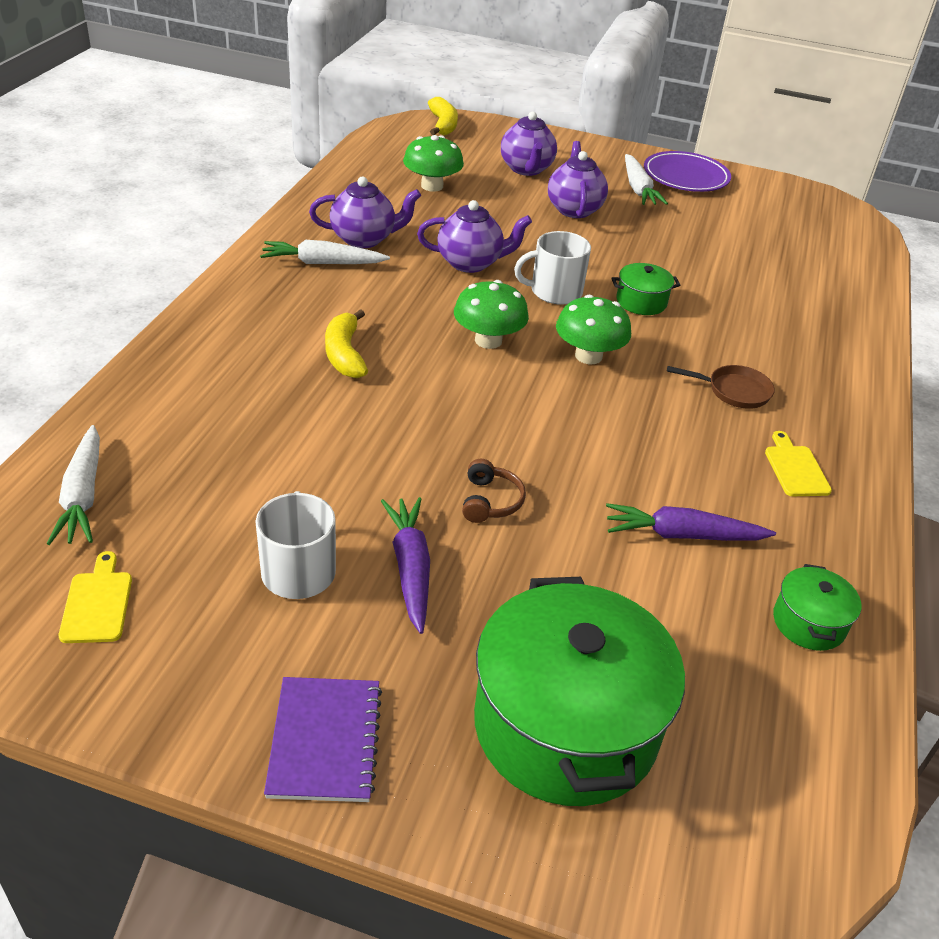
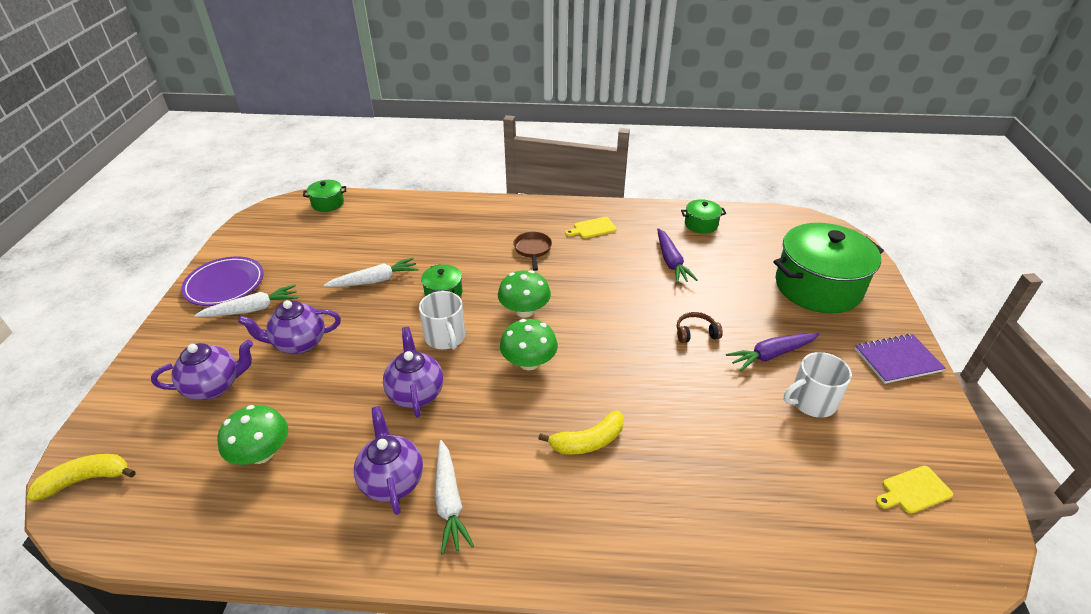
camera: 100 degrees left, 0 degrees up
(83, 496) = (846, 548): white carrot -> white carrot (375, 280)
(861, 243) = (328, 203): none -> green pot

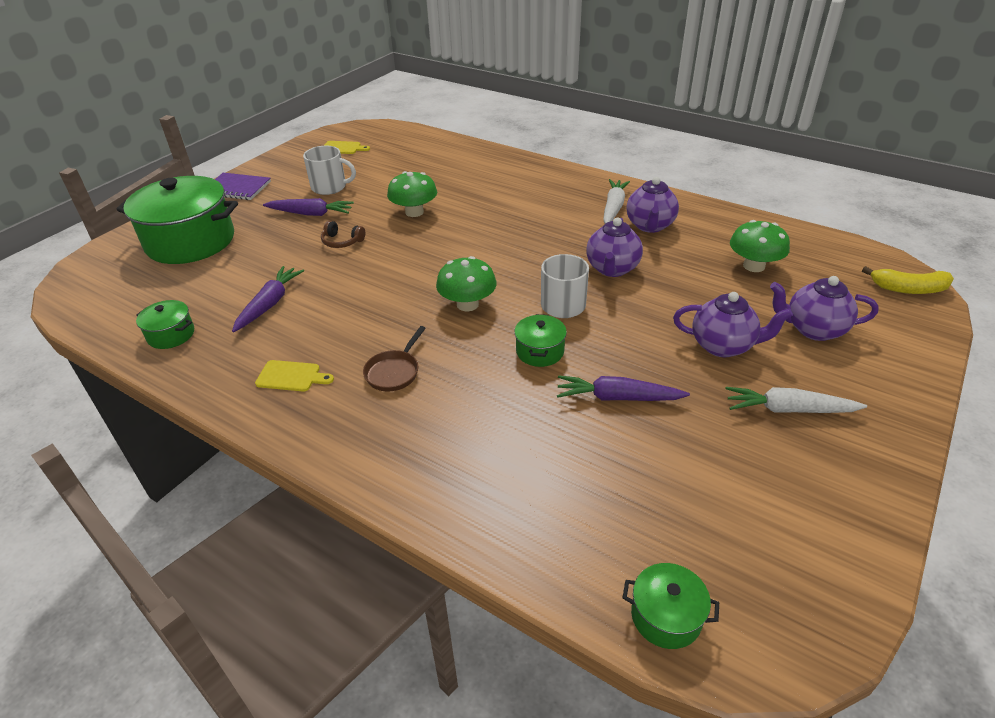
camera: 150 degrees left, 0 degrees up
(225, 284) = (842, 468): purple plate -> none
(375, 280) = (617, 397): white carrot -> purple carrot
(529, 362) = (500, 262): green mushroom -> green mushroom (414, 212)
(588, 441) = (499, 209): yellow banana -> none

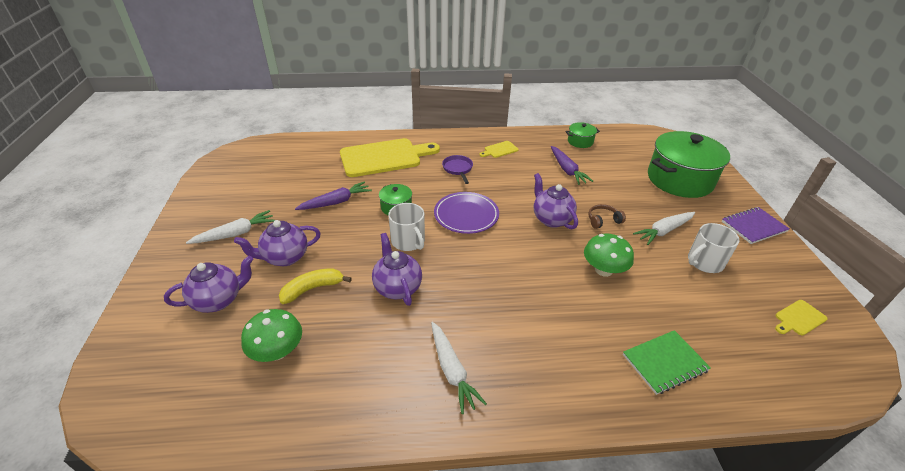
camera: 140 degrees right, 0 degrees up
(311, 214) = (663, 231): purple carrot -> white carrot
(394, 372) = (458, 169): brown pan -> purple pan
(465, 164) = (664, 363): none -> green notebook
(467, 304) = (466, 215): green mushroom -> purple plate
(476, 454) = (384, 157): none -> yellow cutting board
(650, 226) = (399, 360): purple teapot -> purple teapot (551, 219)
(666, 616) = (278, 145): green pot -> none
(908, 289) = (118, 393): yellow banana -> yellow banana (312, 289)

